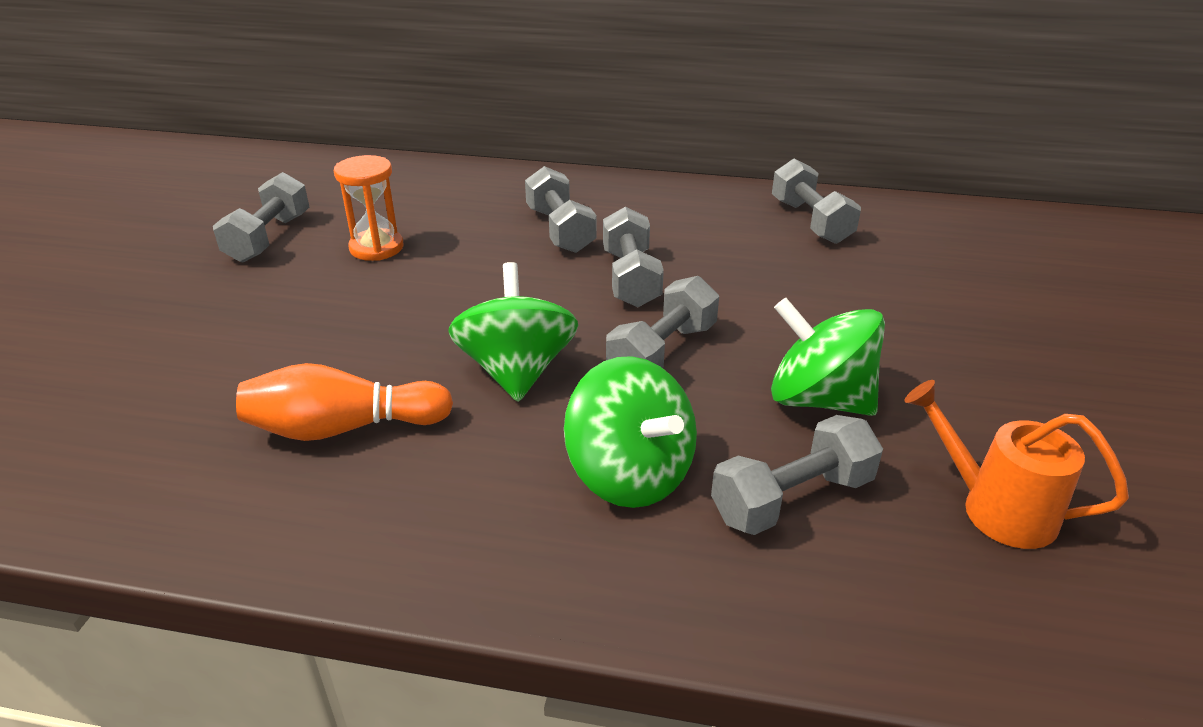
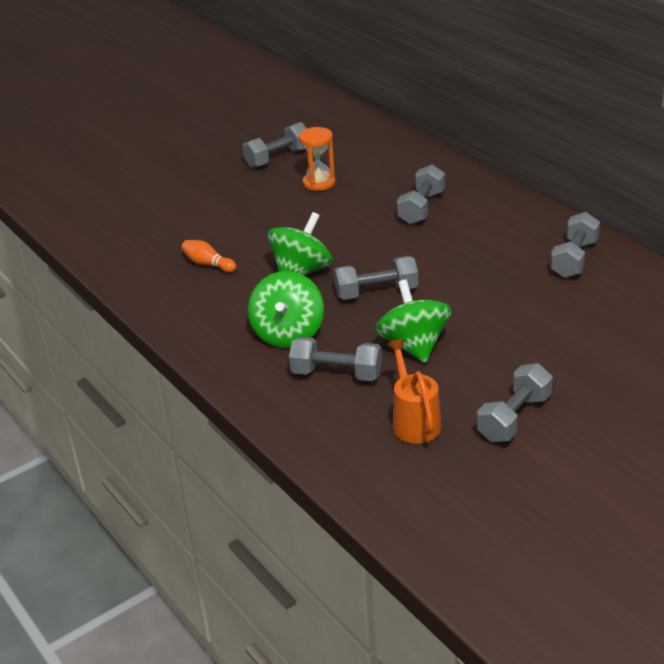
camera: 45 degrees right, 0 degrees up
(343, 428) = (208, 264): orange bowling pin -> orange bowling pin, size x0.61
(630, 278) = (417, 250): grey dumbbell -> grey dumbbell (514, 418)

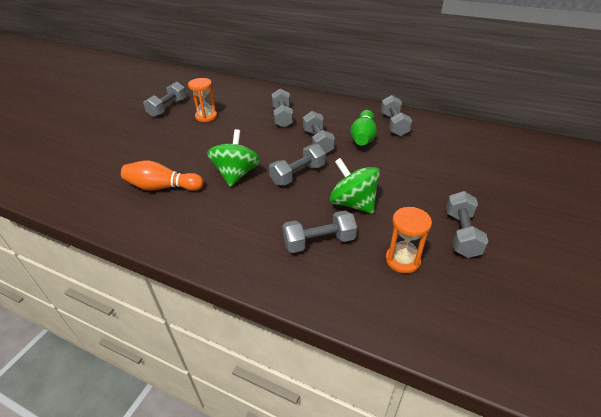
camera: 30 degrees left, 5 degrees up
(208, 264) = (162, 187): orange bowling pin -> orange bowling pin, size x1.63
(288, 333) = (260, 222): green spinning top -> none
(413, 421) = (402, 260): orange watering can -> orange hourglass
(439, 256) = (317, 142): none -> grey dumbbell
(509, 265) = (363, 137): none -> green bowling pin

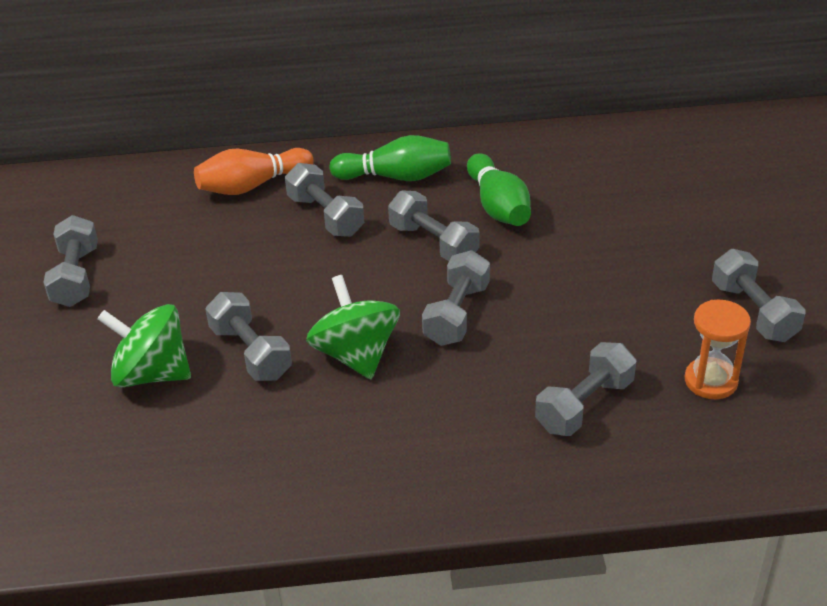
camera: 30 degrees left, 0 degrees up
(162, 187) = (253, 429): orange bowling pin -> orange bowling pin (252, 185)
(206, 116) = (178, 267): orange hourglass -> none
(328, 111) = (396, 177): none -> green bowling pin
(353, 203) = (580, 327): green spinning top -> green spinning top (152, 374)
(394, 124) = (527, 164): grey dumbbell -> grey dumbbell (251, 352)

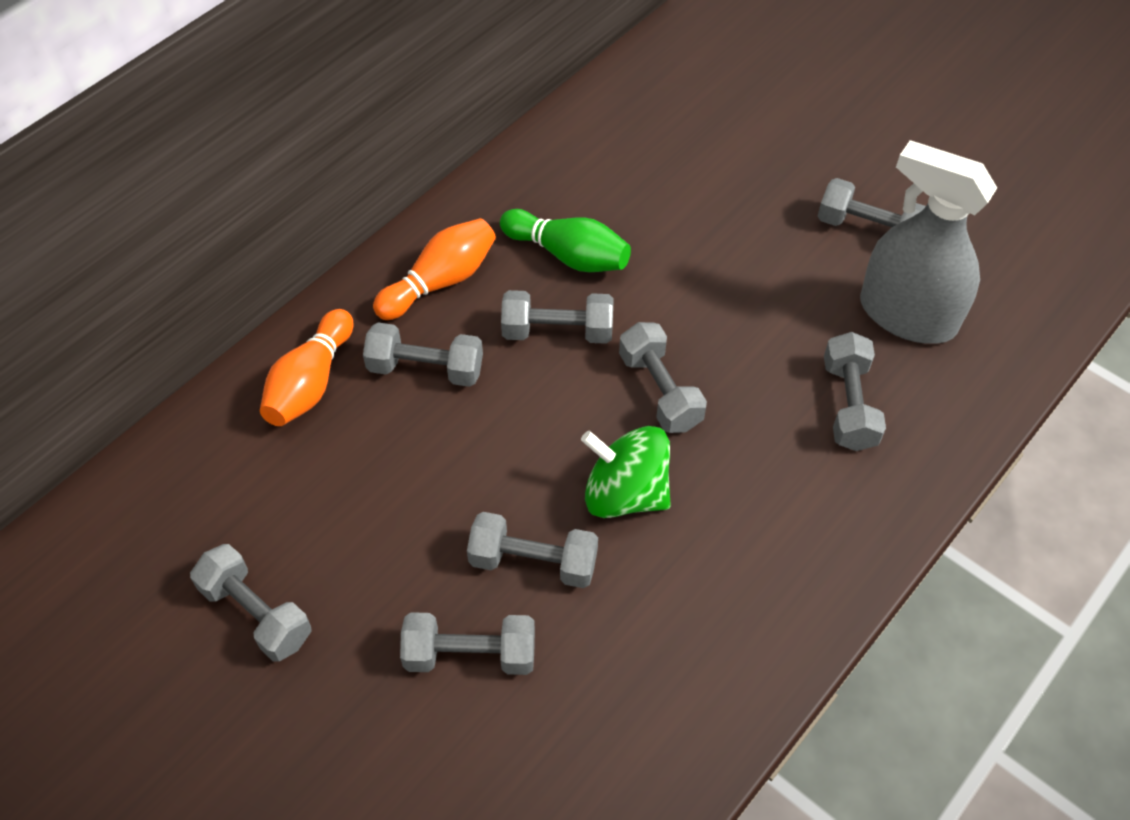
camera: 45 degrees left, 15 degrees up
(152, 374) = (470, 655): green spinning top -> grey dumbbell
(396, 177) = (440, 282): green bowling pin -> orange bowling pin
(711, 381) = (907, 315): orange hourglass -> grey spray bottle

